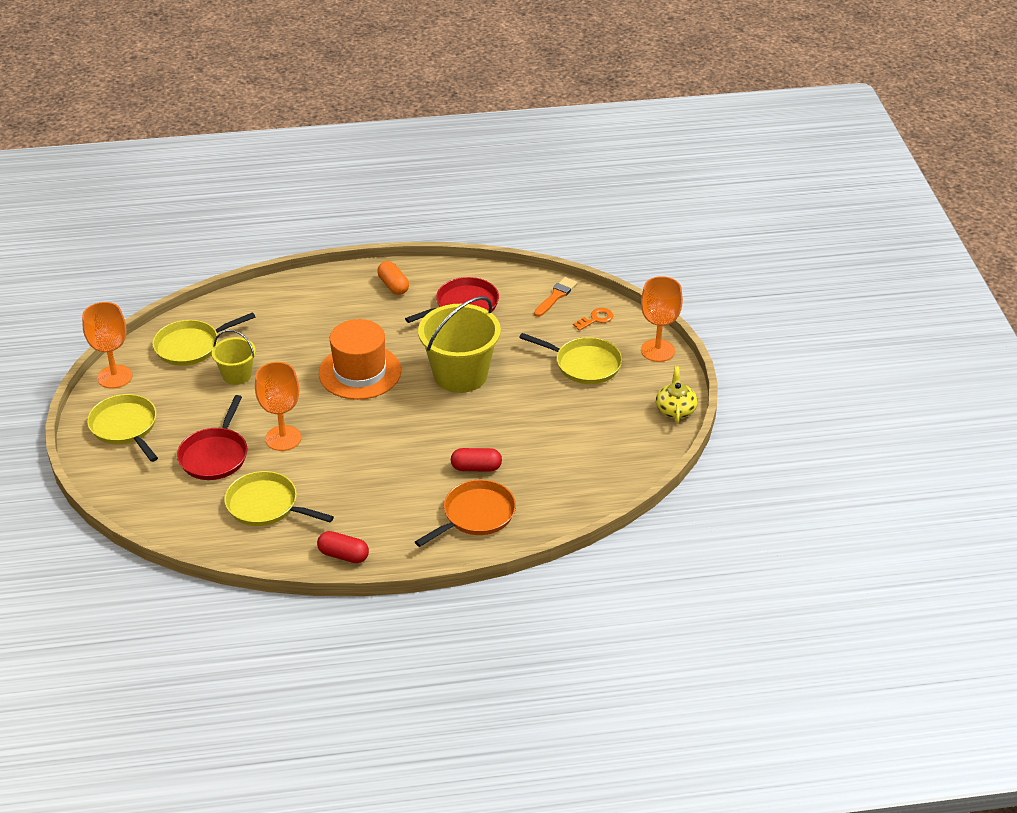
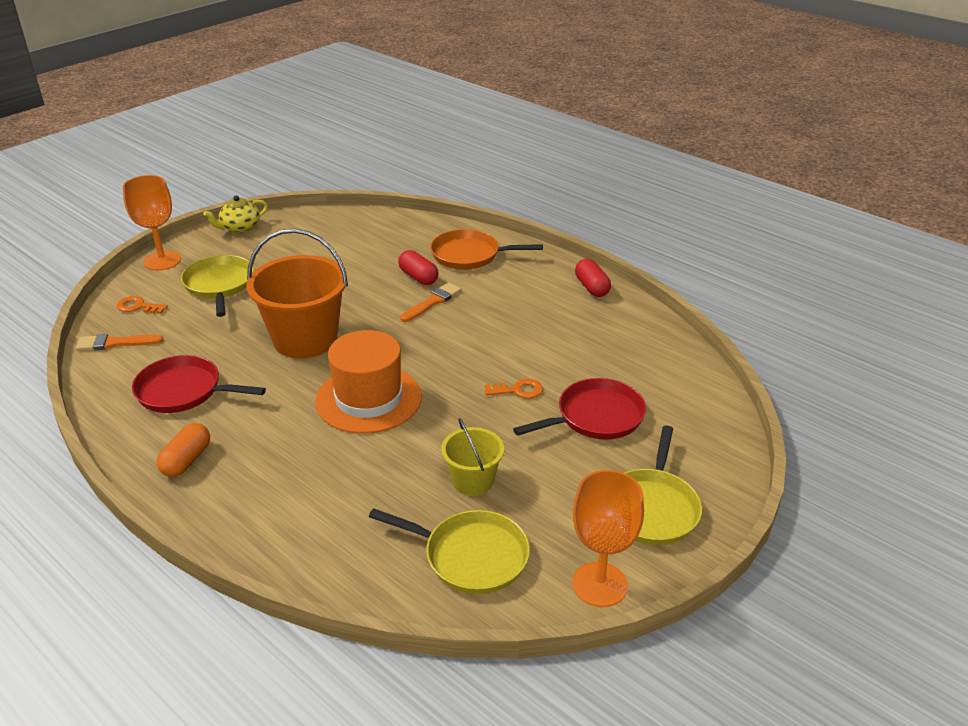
camera: 130 degrees left, 5 degrees down
(266, 505) = (604, 351): yellow pan -> none
(283, 438) = (518, 390): orange goblet -> orange key
(432, 456) = (433, 302): none -> orange brush
(460, 375) = (305, 339): yellow bucket -> orange bucket

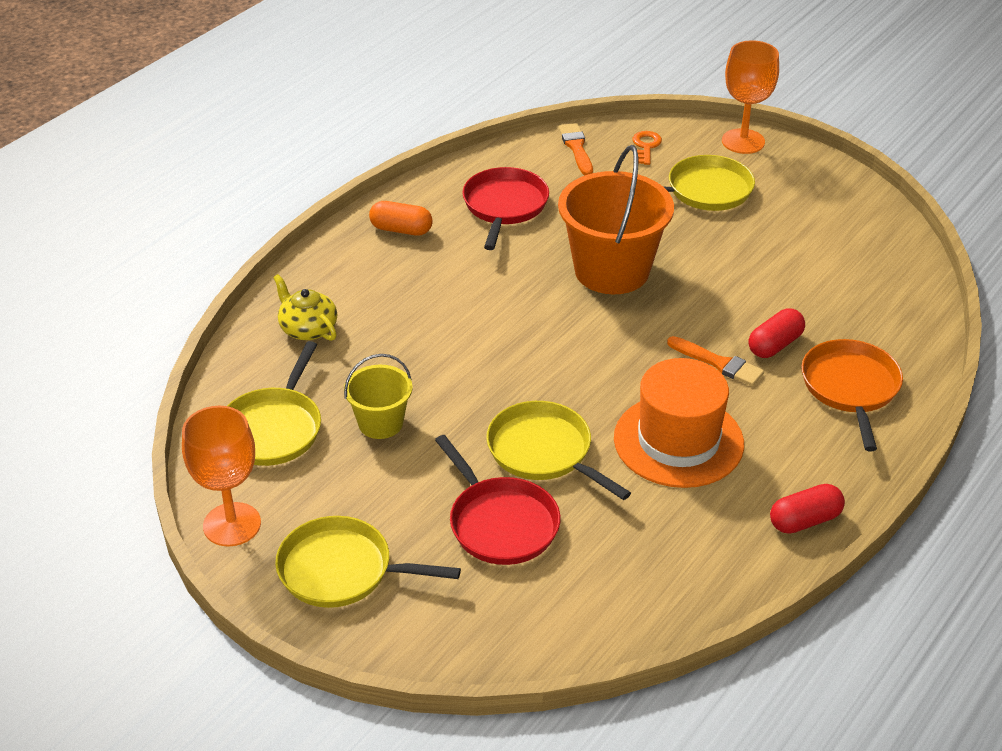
camera: 85 degrees right, 5 degrees up
(240, 227) = (842, 180): yellow teapot -> yellow teapot (307, 328)
(368, 399) = (509, 332): orange hat -> orange hat (678, 441)
(518, 390) = (543, 451): orange key -> yellow pan

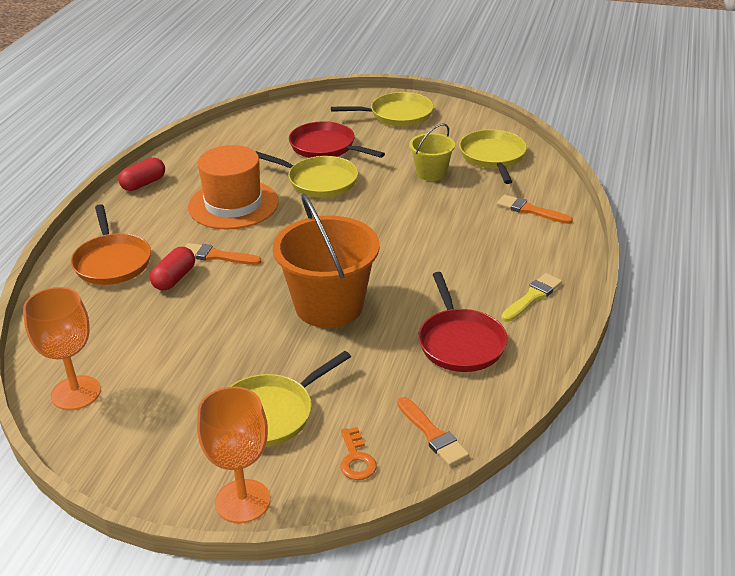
camera: 160 degrees right, 5 degrees down
(232, 524) = (471, 118): orange goblet -> orange goblet (76, 393)
(307, 328) = (530, 210): yellow teapot -> orange brush
(401, 230) = (532, 297): orange capsule -> yellow brush

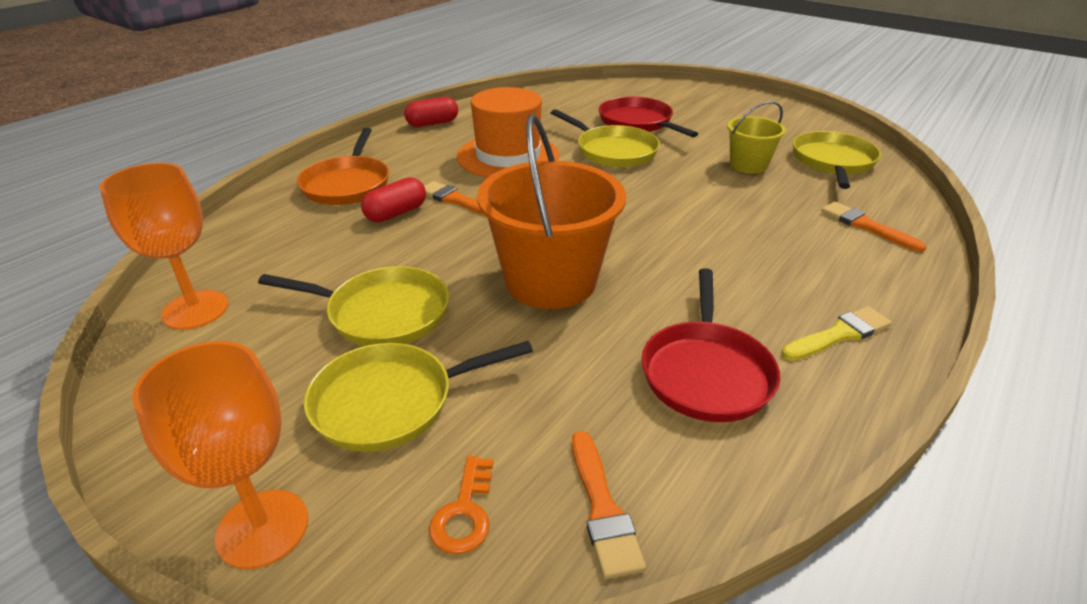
camera: 20 degrees right, 0 degrees up
(397, 115) = (732, 107): yellow pan -> yellow pan (383, 313)

